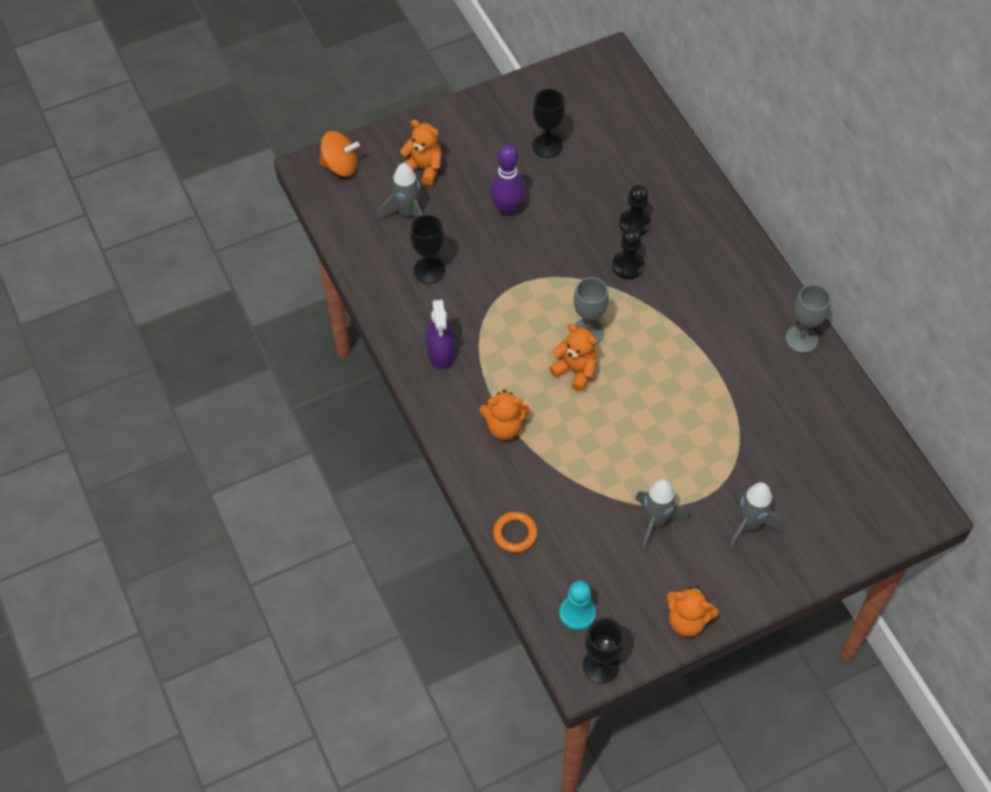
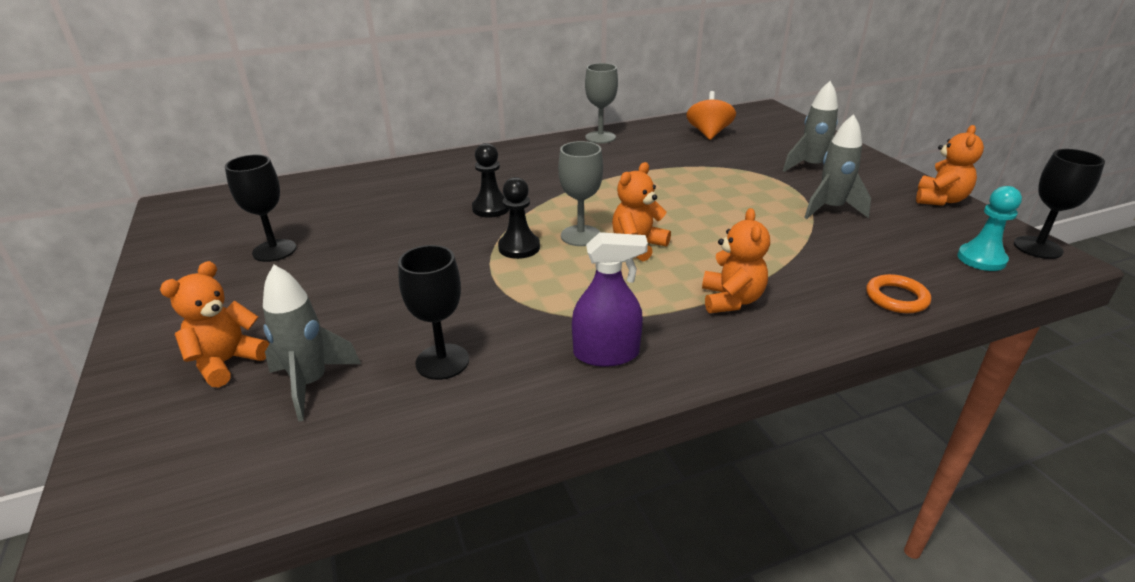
camera: 85 degrees left, 25 degrees down
(340, 166) = (133, 477): orange spinning top -> orange spinning top (709, 133)
(507, 209) = (361, 285): purple bowling pin -> none
(634, 223) = (432, 202): black pawn -> black pawn (519, 247)

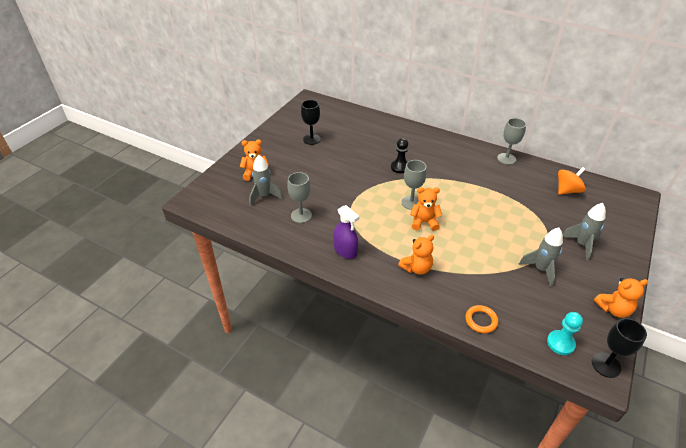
camera: 50 degrees right, 10 degrees up
(442, 361) = (301, 215): black goblet -> grey goblet
(519, 247) = (382, 192): black pawn -> none

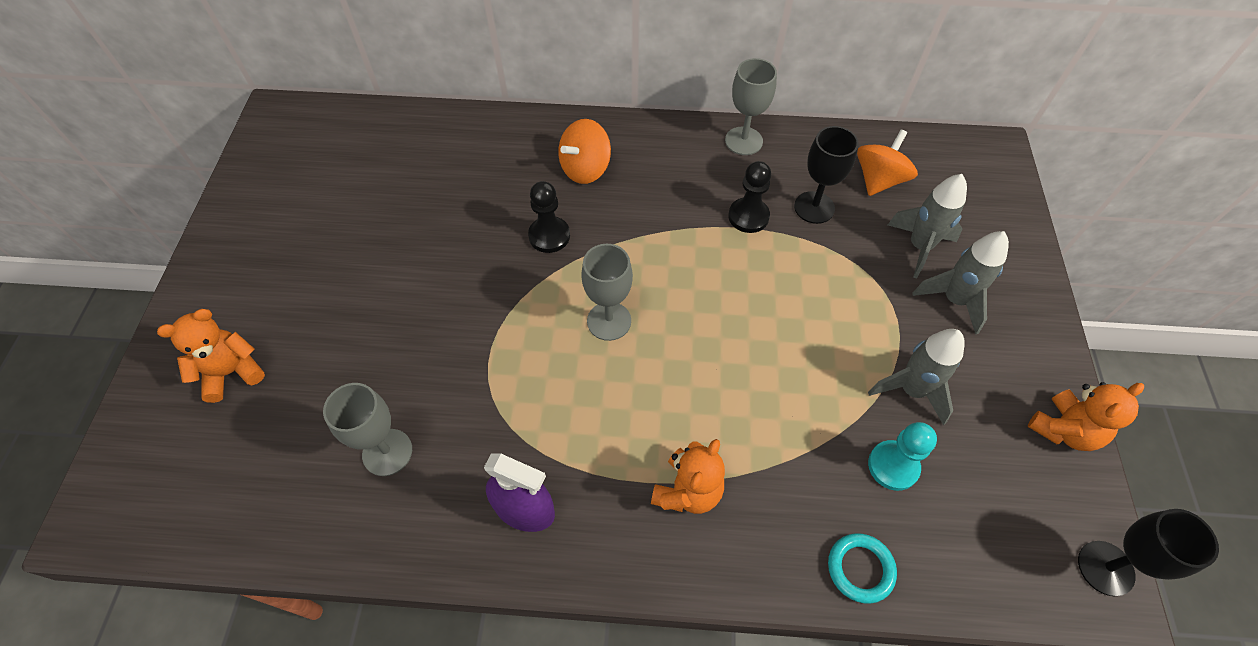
camera: 25 degrees left, 15 degrees up
(264, 196) = (279, 430): grey rocket -> grey rocket (919, 247)
(311, 139) = (327, 226): black goblet -> black goblet (814, 207)
(424, 222) = (654, 363): orange teddy bear -> none
(427, 149) = (585, 169): none -> orange spinning top
(481, 320) = (860, 569): orange ring -> turquoise ring
(494, 186) = (748, 216): none -> black pawn
(560, 343) = (1015, 555): turquoise pawn -> turquoise pawn (893, 466)

